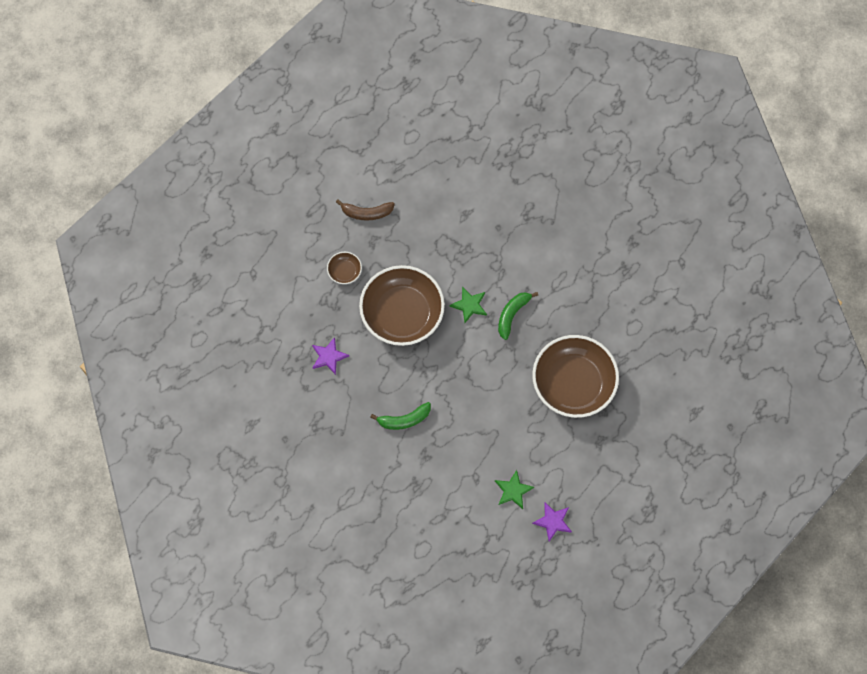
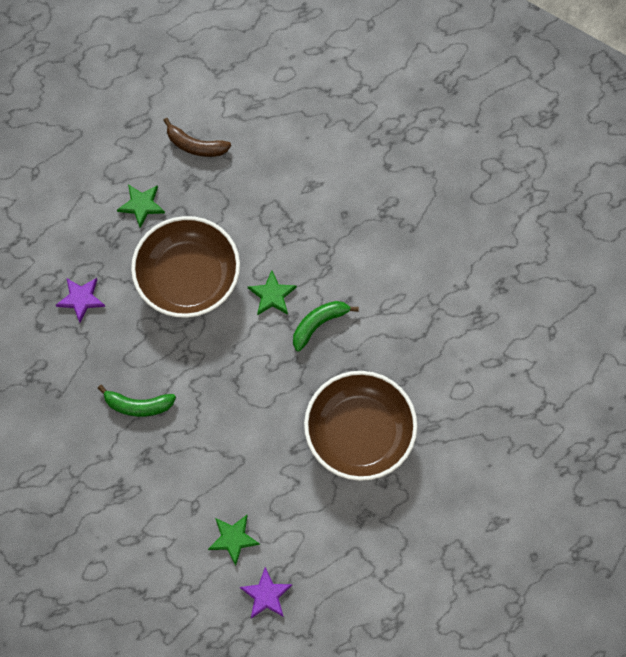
camera: 20 degrees right, 0 degrees up
(344, 271) = (141, 205): brown bowl -> green star

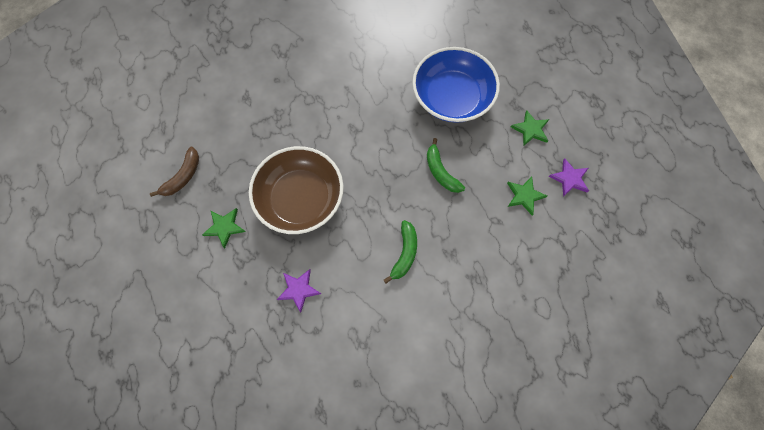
camera: 80 degrees left, 0 degrees up
(272, 295) = (331, 139): green star -> green star (530, 129)
(319, 324) = (362, 110): green banana -> green banana (441, 172)
(359, 433) = (452, 97): brown bowl -> blue bowl

